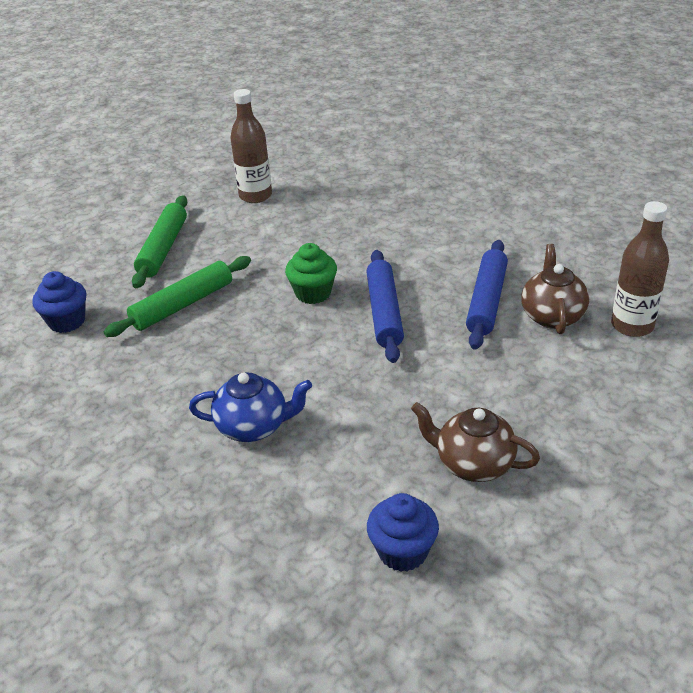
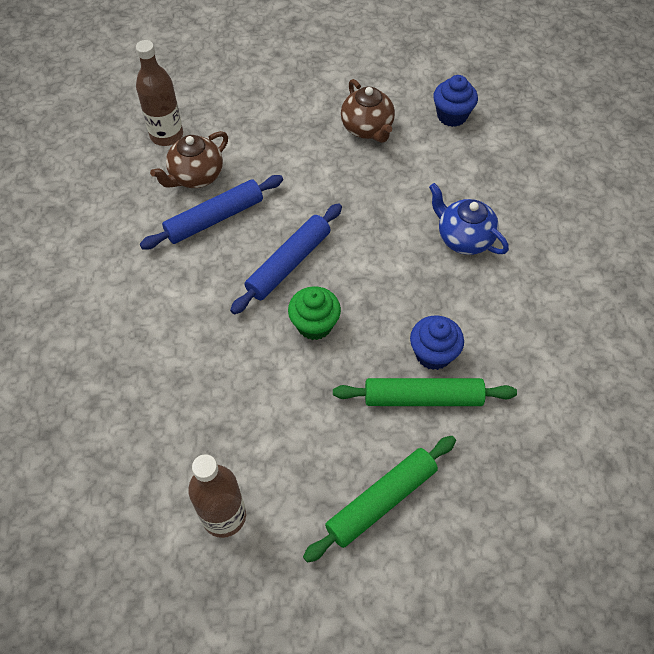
camera: 140 degrees left, 20 degrees up
(67, 321) = (532, 459): blue cupcake -> blue cupcake (433, 354)

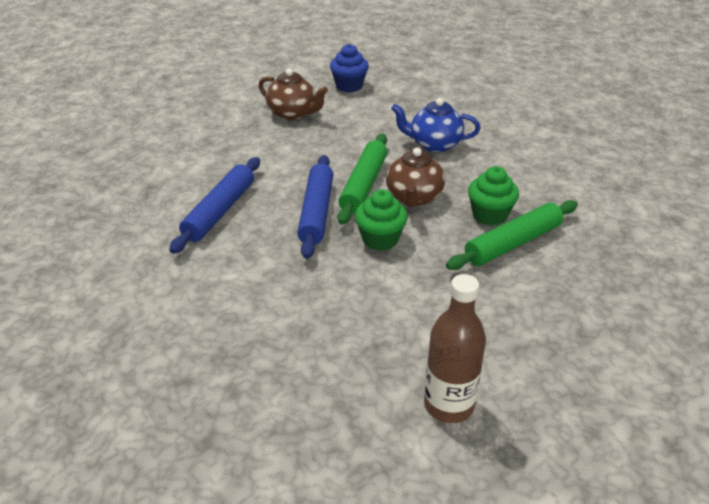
camera: 35 degrees left, 20 degrees down
(166, 135) = (117, 177): brown bottle -> none
(196, 176) = (173, 192): brown teapot -> brown teapot (414, 198)
(381, 500) = (558, 321): green rolling pin -> green rolling pin (363, 185)
(433, 354) = (489, 215): blue cupcake -> green cupcake

